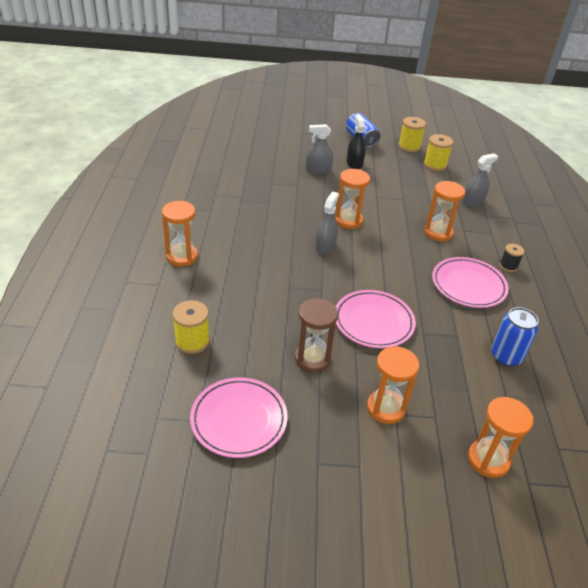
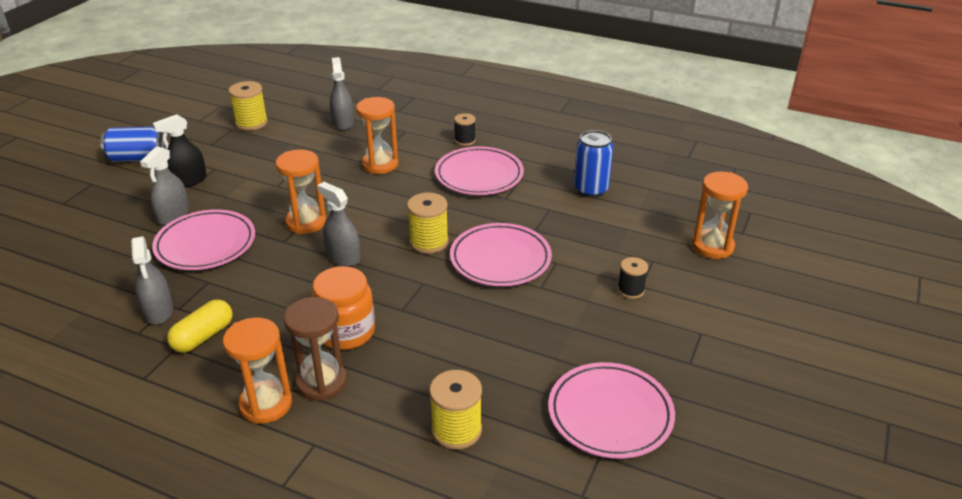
camera: 65 degrees left, 5 degrees down
(223, 217) = (203, 337): none -> yellow capsule
(235, 195) = (158, 311): none -> grey spray bottle
(255, 269) = (346, 332): none -> orange jar
(300, 190) = (205, 244): none -> pink plate
(312, 359) = (537, 324): brown hourglass -> brown hourglass (321, 382)
(354, 163) = (188, 181): black spray bottle -> black spray bottle turned 45 degrees counterclockwise
(386, 408) = (630, 290): orange hourglass -> black spool
(409, 147) = (194, 128): yellow spool -> yellow spool (429, 242)

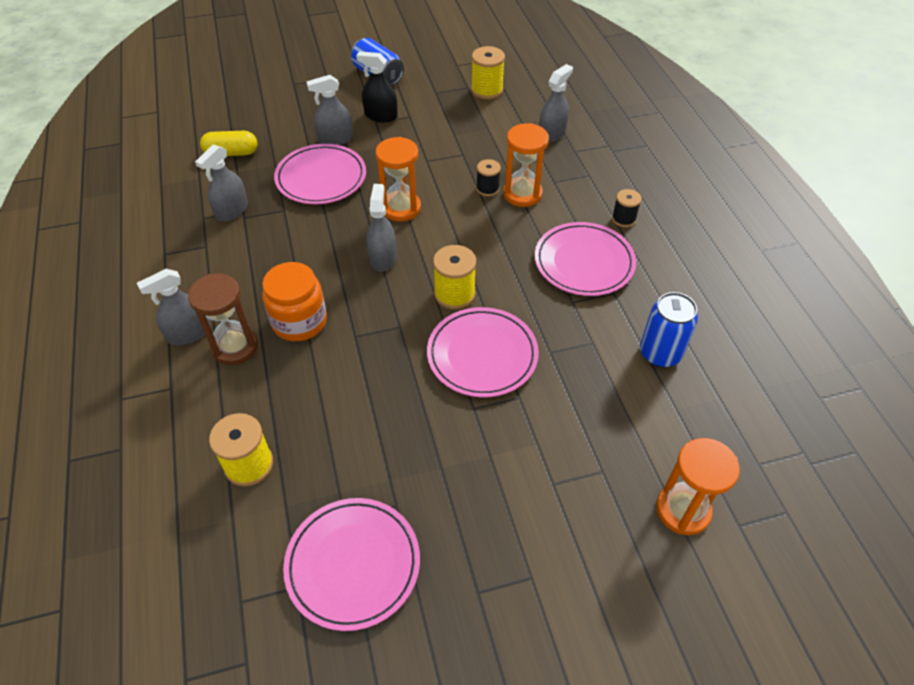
camera: 50 degrees right, 15 degrees up
(203, 337) = (227, 251): yellow capsule -> yellow capsule (231, 153)
(266, 404) = (189, 333): orange hourglass -> grey spray bottle
(630, 290) = (537, 480): black spool -> black spool (487, 189)

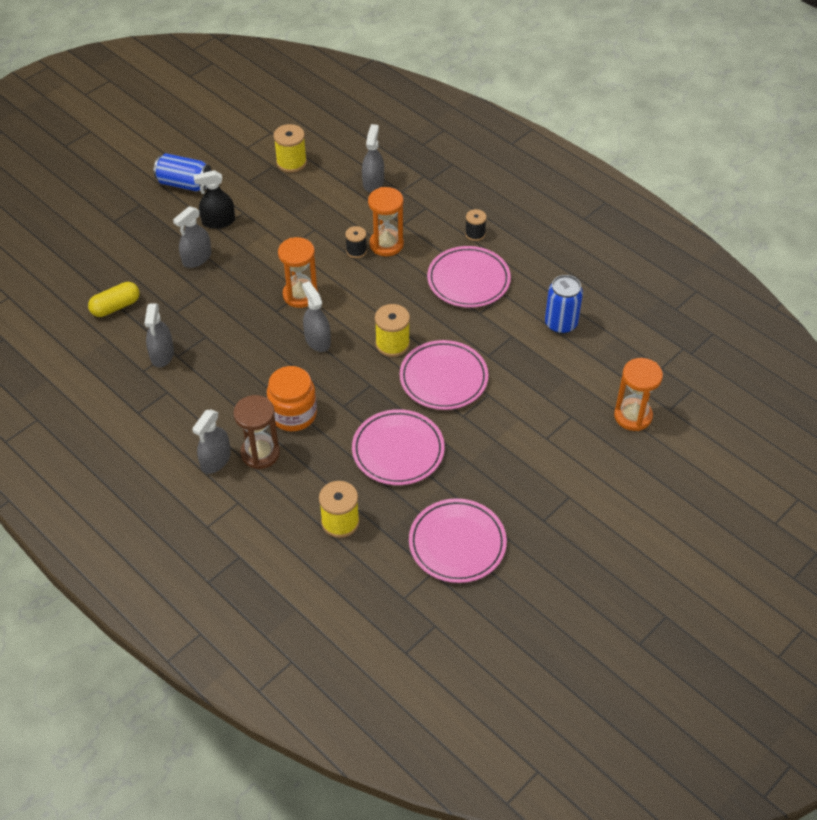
camera: 30 degrees left, 0 degrees up
(321, 178) = (214, 297): pink plate -> pink plate (398, 450)

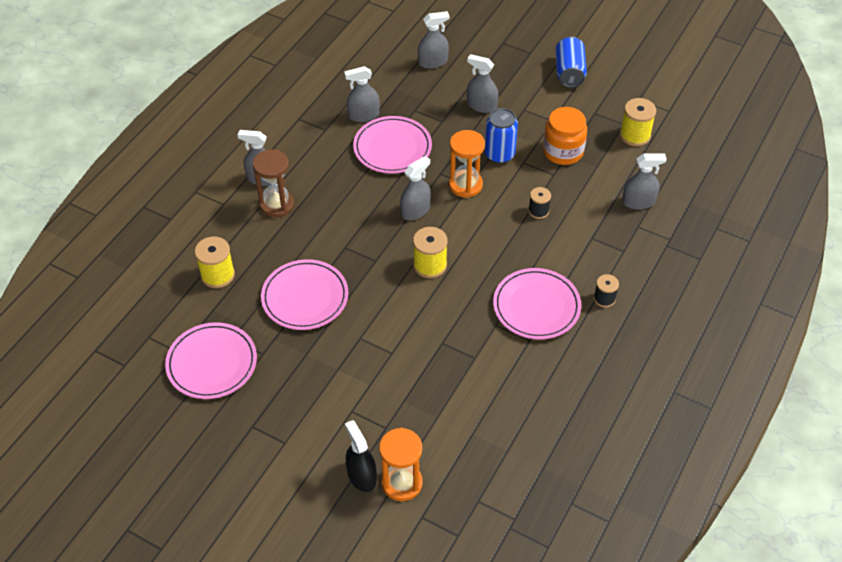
camera: 75 degrees right, 0 degrees up
(111, 281) = (433, 62): none -> grey spray bottle
(116, 307) = (406, 73): yellow capsule -> none
(218, 221) = (533, 107): black spray bottle -> black spray bottle (361, 476)
(293, 414) = (325, 215): orange jar -> orange jar (563, 151)
(386, 244) = (557, 231): orange hourglass -> none
(443, 378) = (401, 313): pink plate -> pink plate (392, 148)
(561, 324) = (507, 397): blue can -> blue can (499, 154)

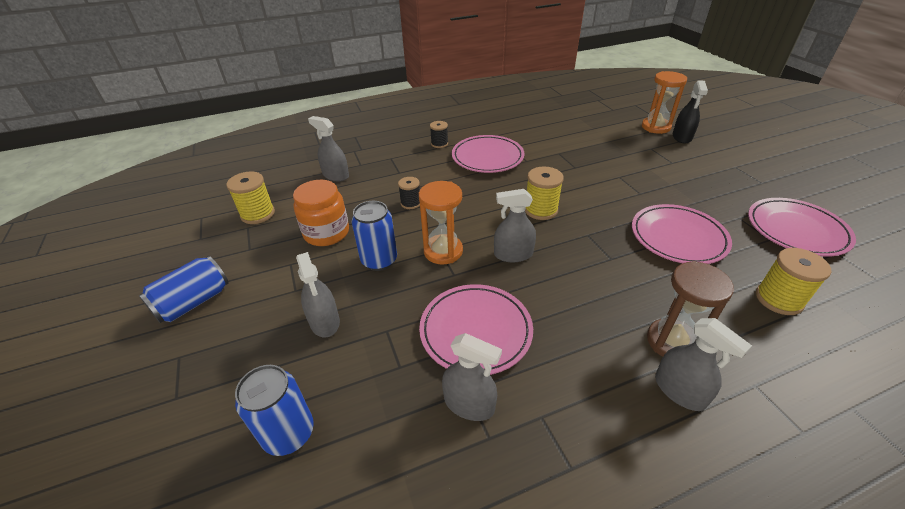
camera: 140 degrees left, 10 degrees down
(433, 62) = (289, 433): grey spray bottle -> blue can

